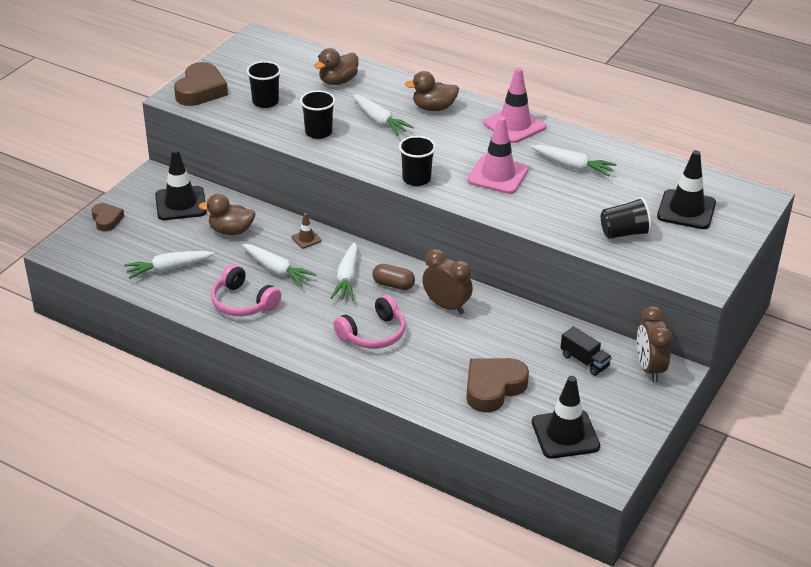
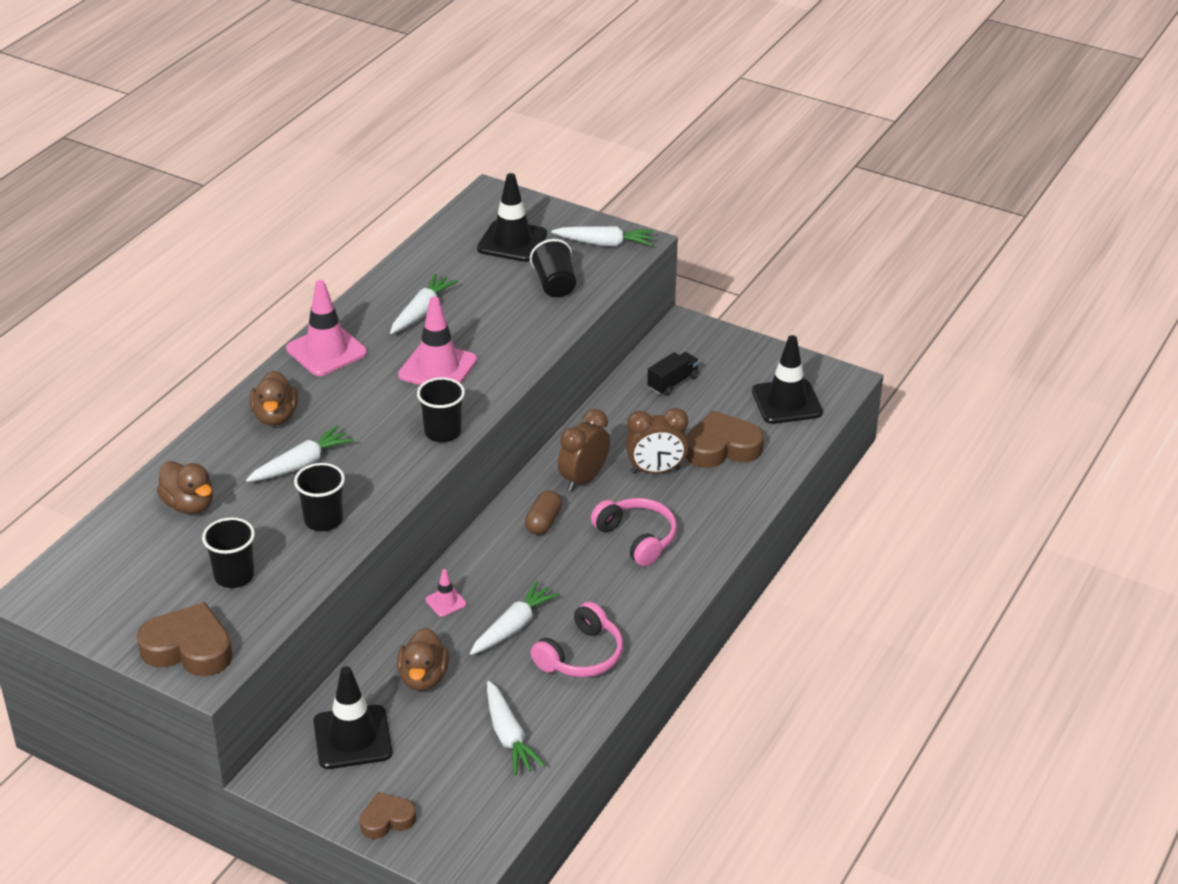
camera: 90 degrees left, 0 degrees up
(306, 239) = (446, 602): brown traffic cone -> pink traffic cone
(347, 278) = (531, 562): white carrot -> white carrot (605, 243)
(493, 388) = (722, 447): brown heart -> brown heart turned 120 degrees clockwise
(649, 368) = (681, 341): brown clock -> brown clock (656, 471)

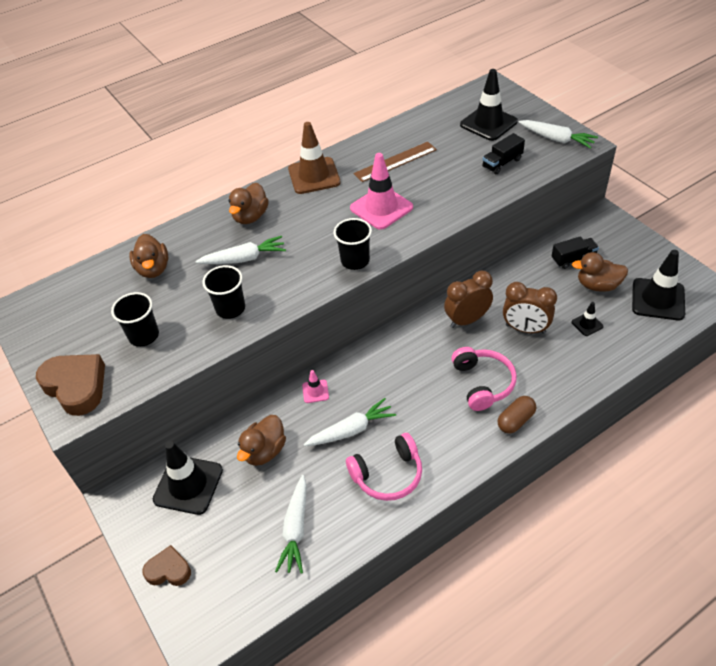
camera: 30 degrees right, 10 degrees up
(326, 351) = (314, 176): pink traffic cone -> brown traffic cone
(422, 311) = (395, 162): white carrot -> brown ruler
(543, 522) = (419, 347): brown capsule -> brown capsule (515, 420)
(555, 285) = (502, 163): black cup -> black truck
(714, 404) = (597, 285): none -> brown duck
(722, 447) = (587, 324): brown heart -> black traffic cone

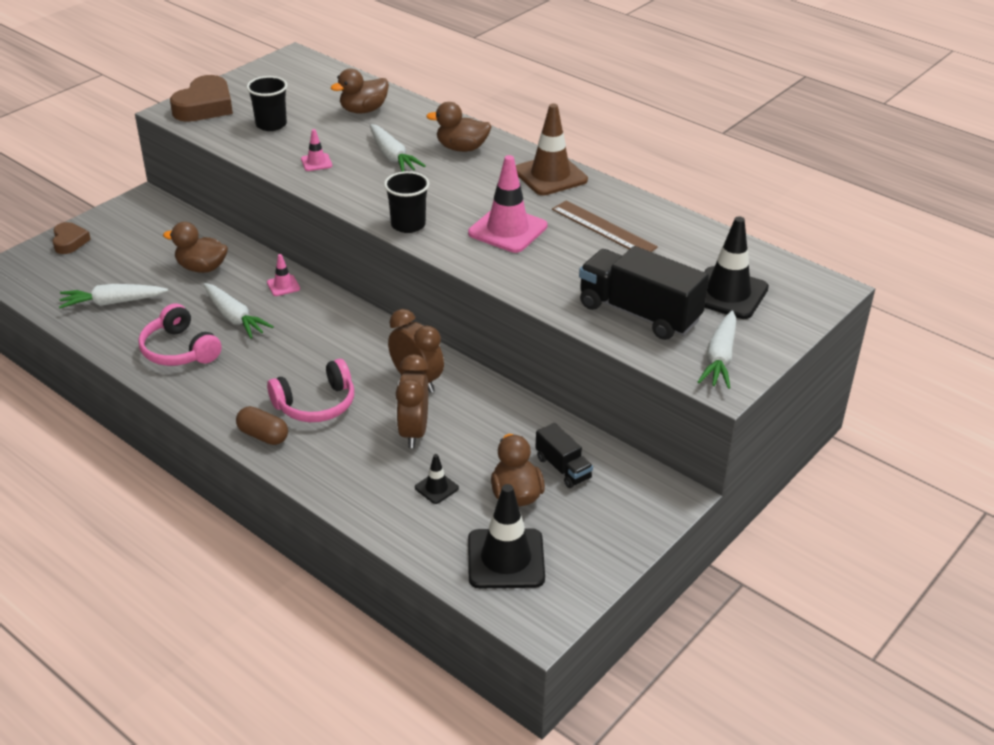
camera: 70 degrees right, 10 degrees down
(188, 485) = (159, 232): black traffic cone -> none
(230, 308) = (316, 162): black cup -> pink traffic cone
(502, 163) = (639, 313): black truck -> black truck, size x1.92

